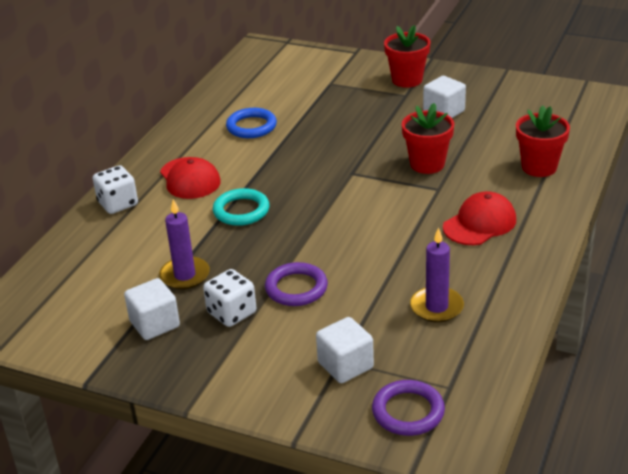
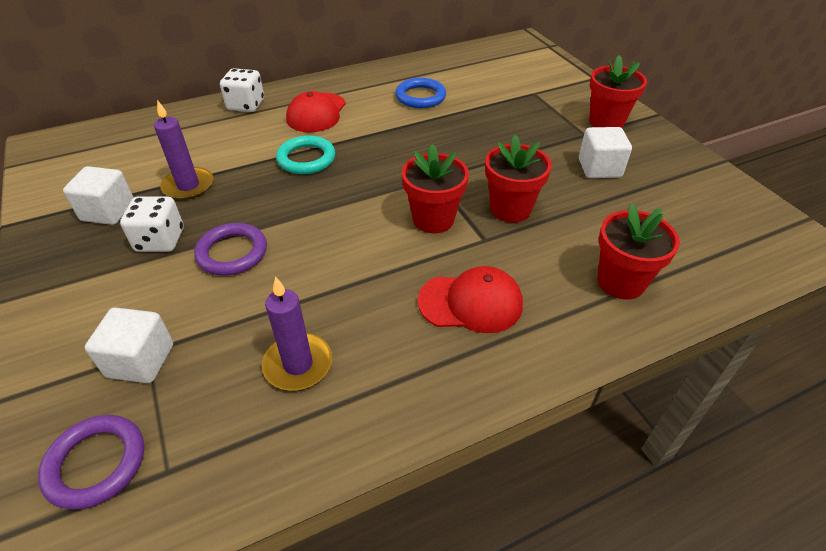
camera: 40 degrees right, 10 degrees up
(391, 196) = (433, 219): none -> red flower pot

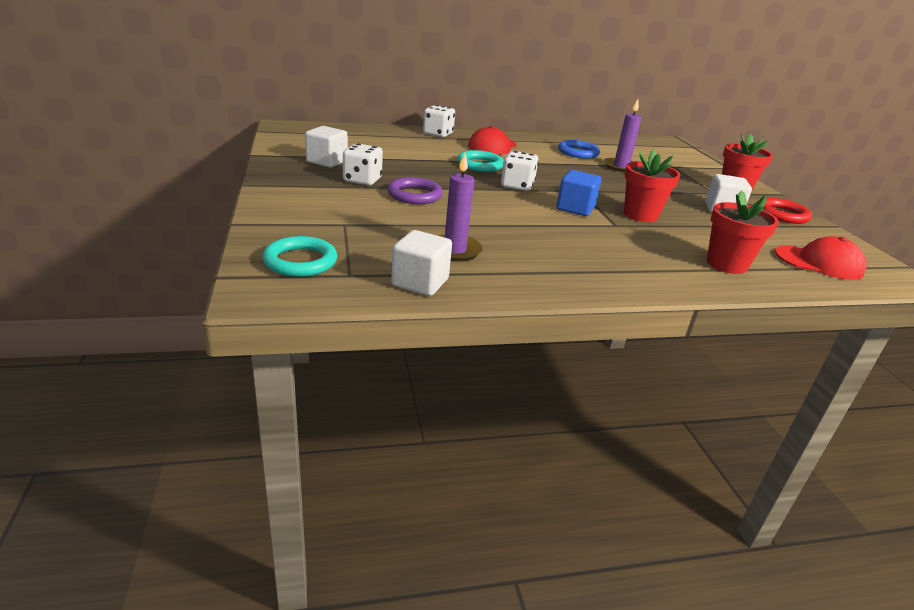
camera: 10 degrees right, 15 degrees down
(96, 463) = (300, 261): purple ring -> turquoise ring
(141, 361) = (339, 227): white cube -> white cube (420, 282)
(188, 186) = (387, 161): purple candle -> purple candle (621, 167)
(357, 191) = (517, 186): none -> white dice
(433, 219) = (575, 208): red flower pot -> blue cube
(471, 303) = (597, 250): red cap -> red cap (819, 263)
(664, 157) = (782, 214): none -> red ring

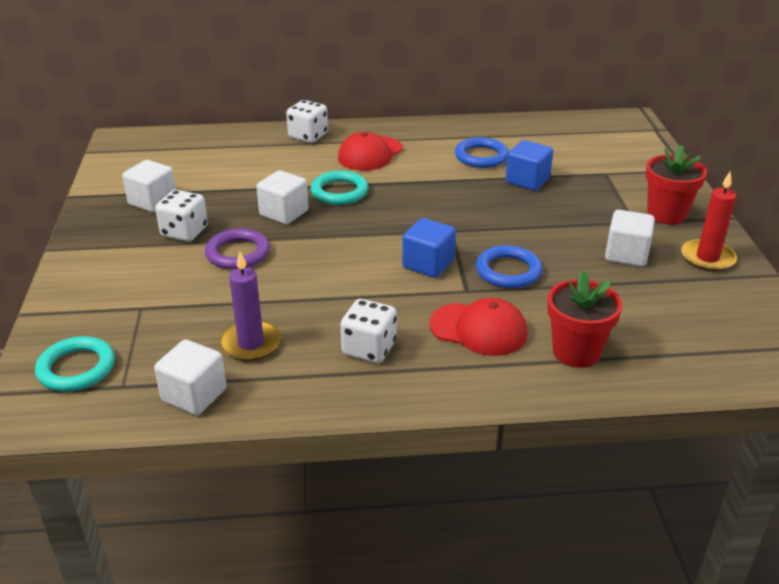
camera: 10 degrees right, 5 degrees up
(441, 174) = (284, 213): none -> white cube
(517, 186) = (371, 228): white dice -> white dice (369, 348)
(621, 167) = (527, 181): purple candle -> blue cube
(640, 215) = (508, 271): red flower pot -> blue ring
(782, 214) = (707, 258): red ring -> red candle
(819, 263) = (704, 344): red cap -> red cap (478, 329)

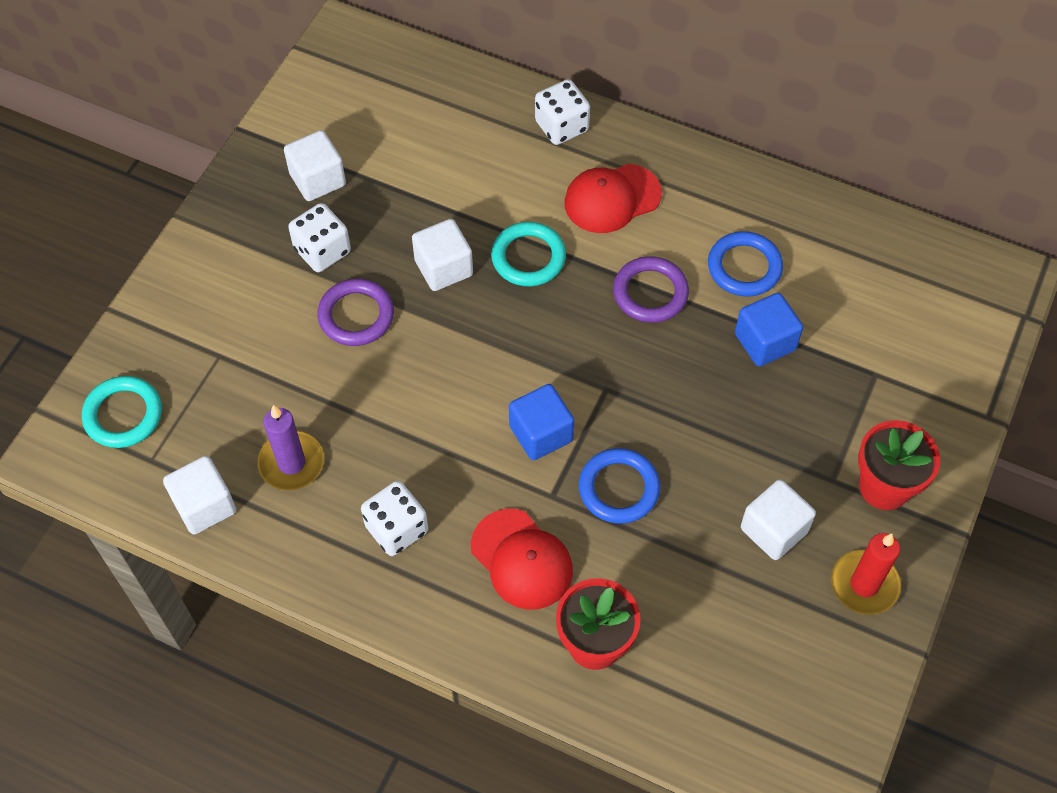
camera: 30 degrees right, 25 degrees up
(435, 183) = (650, 293): none -> purple ring

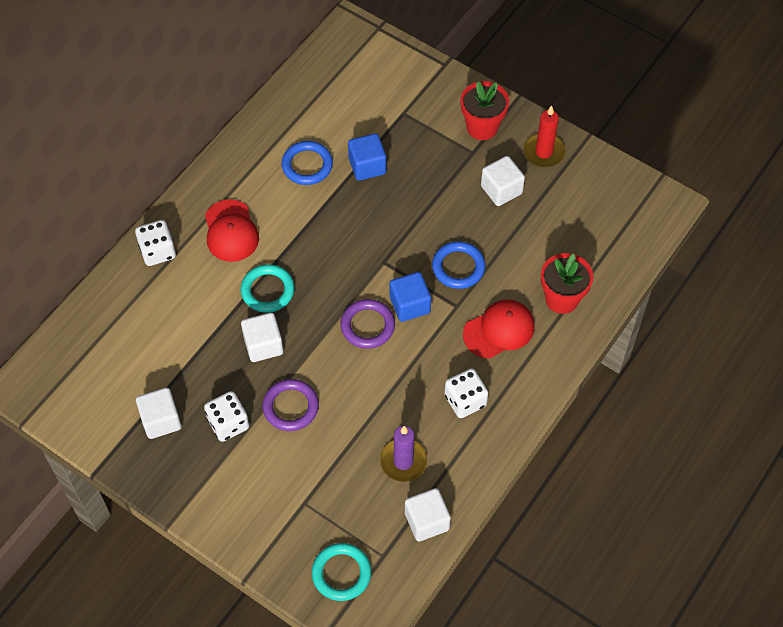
camera: 80 degrees left, 0 degrees up
(650, 293) = (314, 222): purple ring -> purple ring (367, 326)

